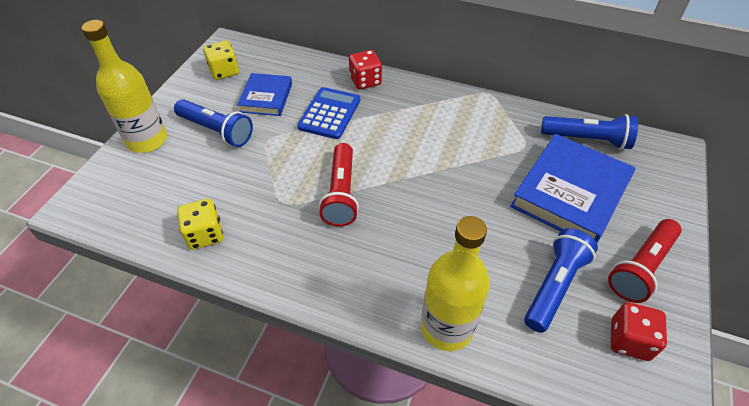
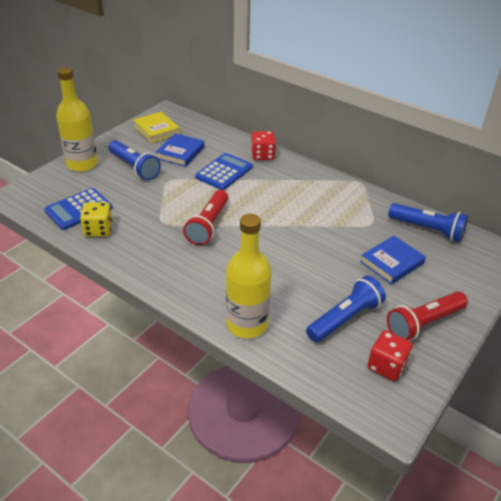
camera: 15 degrees right, 10 degrees down
(167, 210) = (78, 209): none -> blue calculator
(224, 71) = (156, 130): yellow dice -> yellow book
(570, 193) = (392, 262): blue book -> blue book, size x0.58

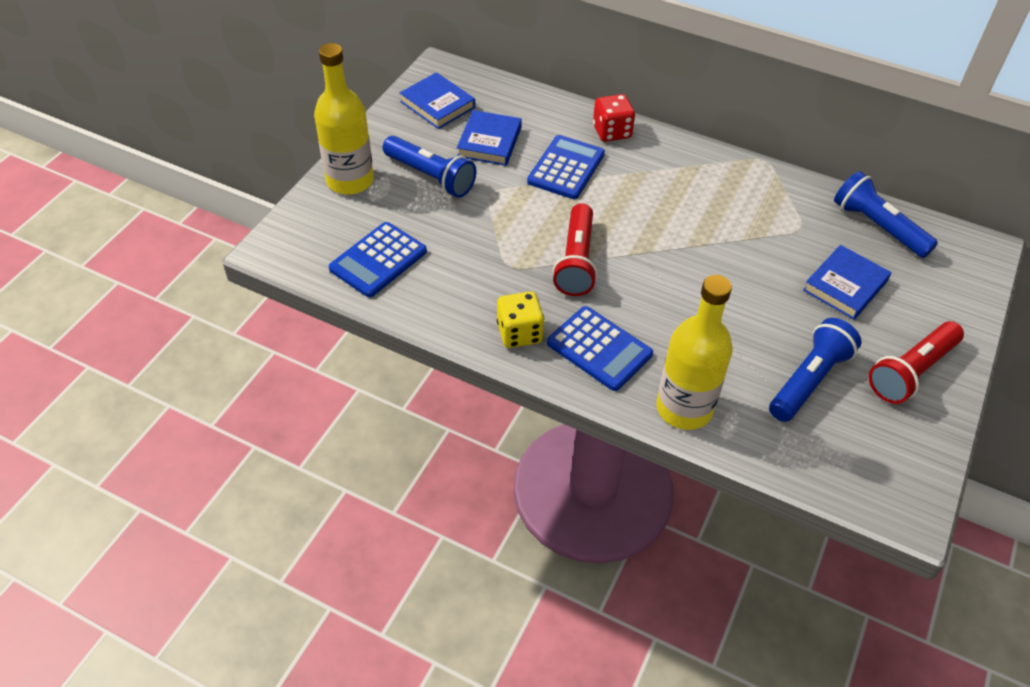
camera: 10 degrees left, 10 degrees up
(98, 230) = (422, 290): yellow dice -> yellow dice (519, 333)
(156, 130) = (437, 105): yellow book -> blue book
(202, 279) = (599, 349): none -> blue calculator
(386, 366) = (881, 440): red dice -> none
(427, 230) = (877, 227): blue flashlight -> blue flashlight turned 150 degrees counterclockwise

